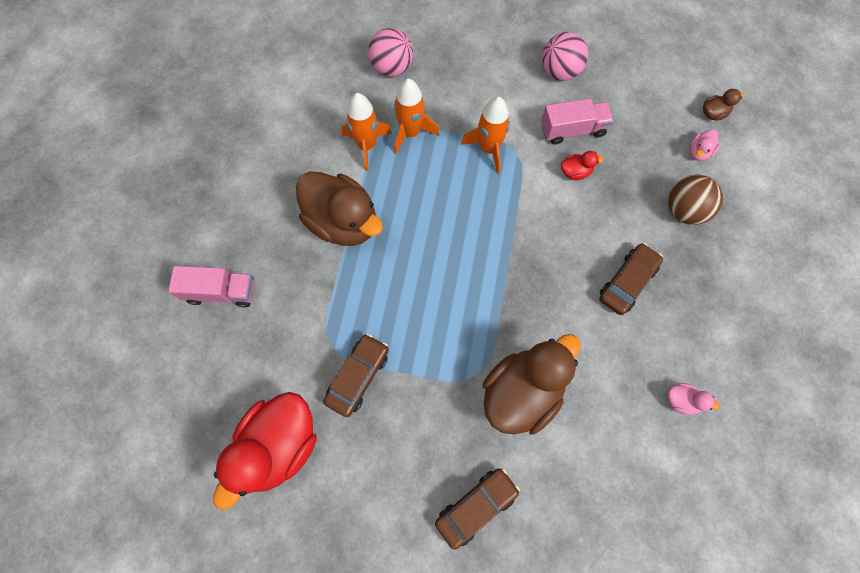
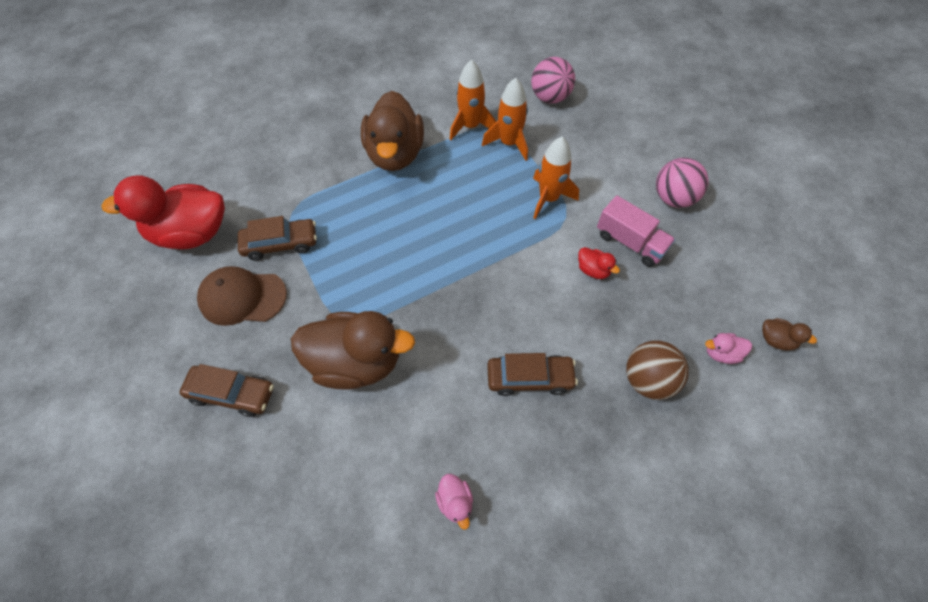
camera: 50 degrees right, 10 degrees down
(221, 292) = (280, 127): pink truck -> none
(387, 442) = (242, 297): none -> brown cap

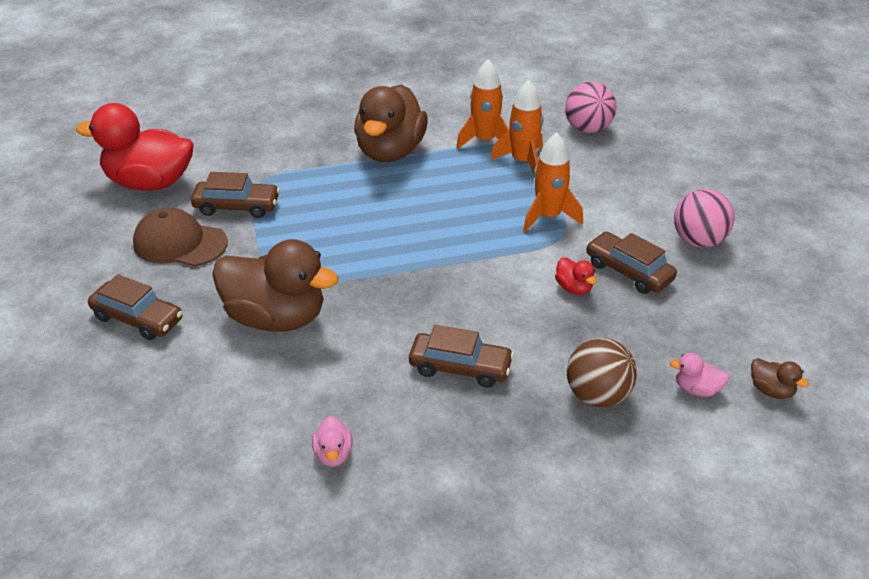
camera: 15 degrees right, 20 degrees down
(630, 242) = (629, 271): pink truck -> brown car

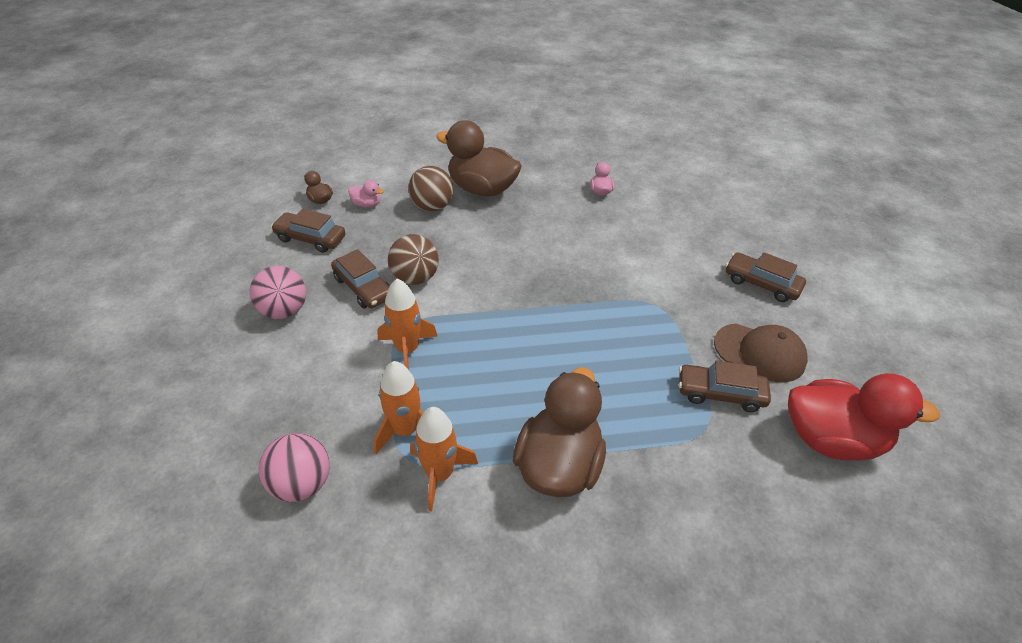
camera: 175 degrees left, 5 degrees up
(276, 318) = (653, 275): brown duck -> brown duck (482, 189)
(460, 367) = (517, 229): brown car -> brown car (310, 238)
(574, 288) = (415, 277): red duck -> brown ball

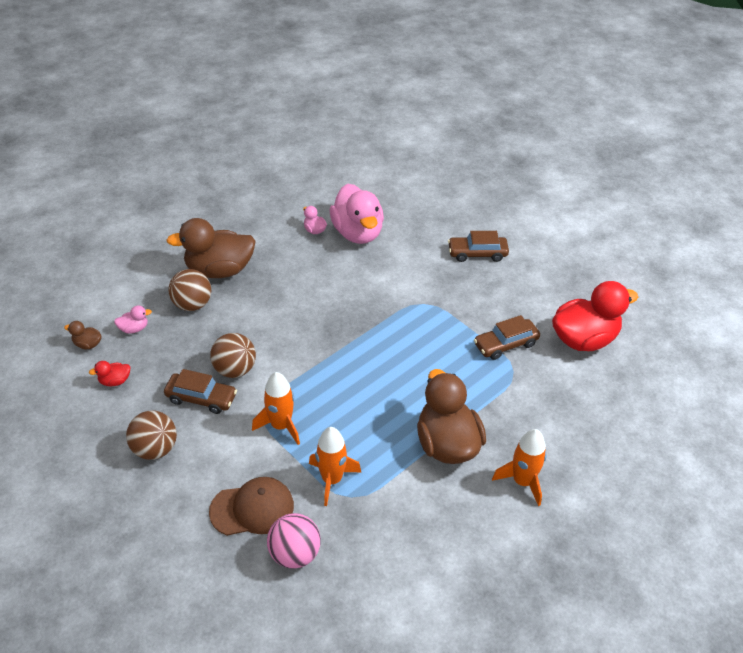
camera: 35 degrees left, 0 degrees up
(284, 310) = (155, 449): pink ball -> brown ball
(310, 238) = (115, 381): brown car -> red duck
(439, 474) = (379, 493): orange rocket -> orange rocket (522, 481)
(642, 211) = (357, 233): none -> pink duck
(760, 353) = (509, 304): brown cap -> brown cap (252, 509)

